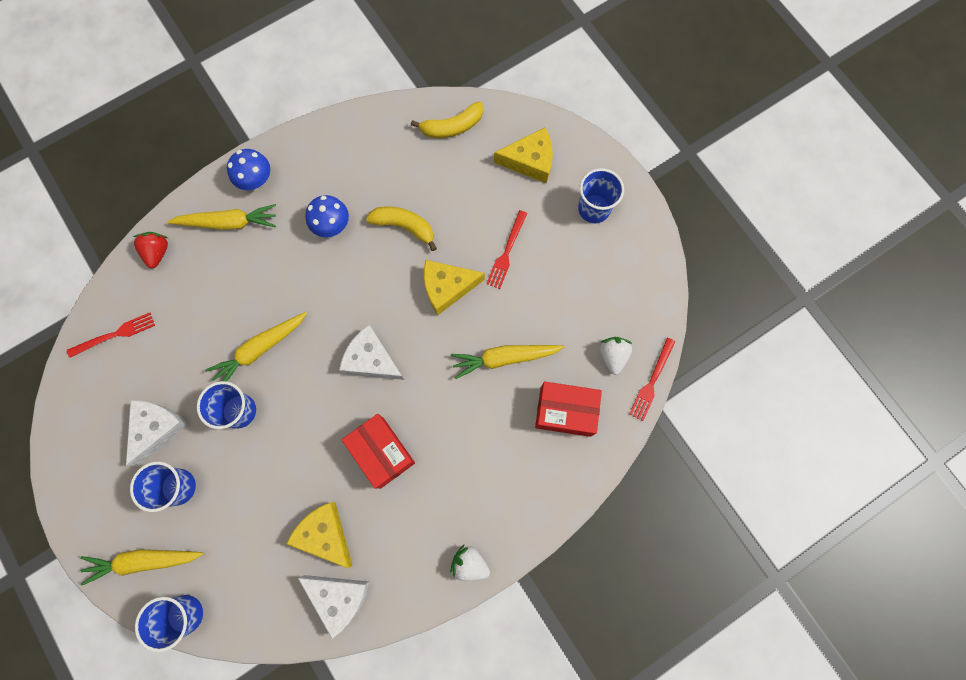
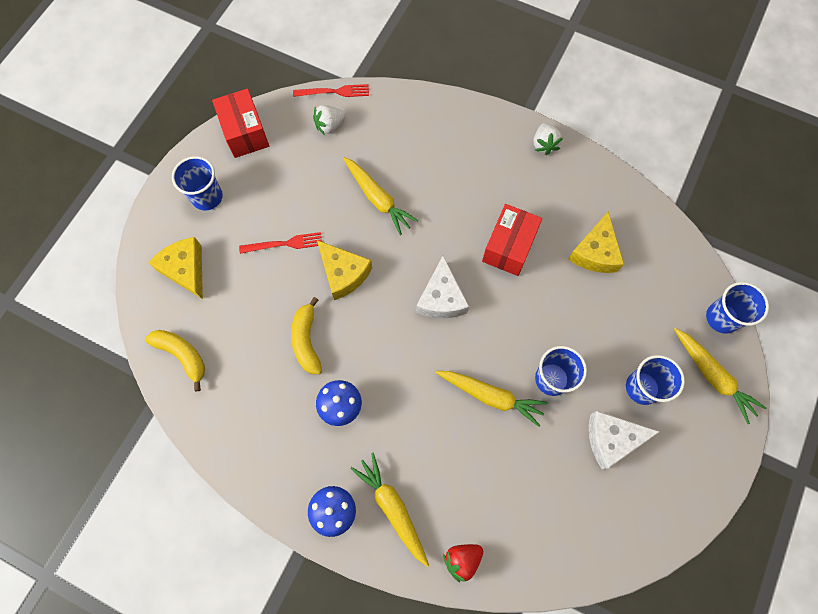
camera: 120 degrees left, 5 degrees down
(115, 335) = (562, 542): red fork -> none
(339, 598) = (629, 216): white cheese -> none
(565, 411) = (393, 137): red box -> red box (245, 132)

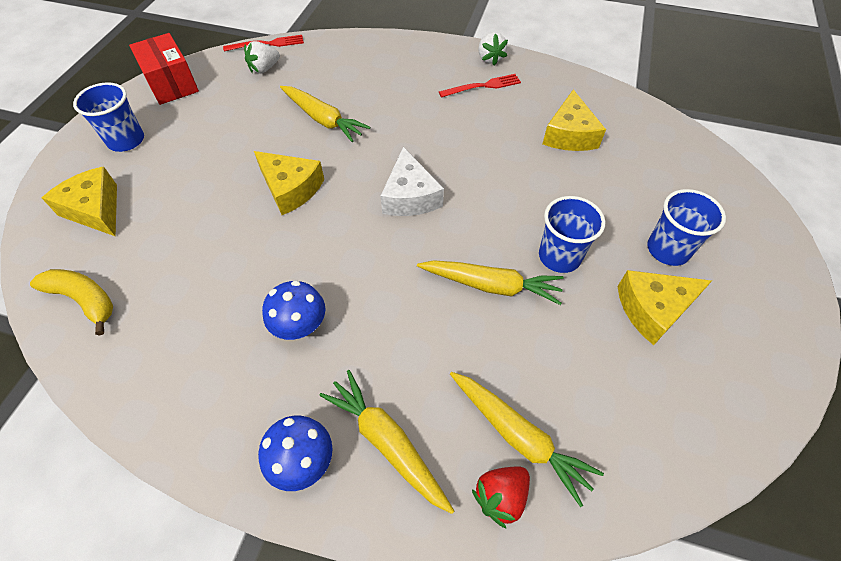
camera: 10 degrees left, 15 degrees down
(284, 244) = (218, 170): red fork -> red fork (483, 86)
(307, 341) = (250, 260): yellow banana -> none
(509, 247) = (475, 142): red box -> none
(611, 439) = (653, 309): white cheese -> yellow cheese
(712, 376) = (741, 227): yellow carrot -> yellow carrot (518, 436)
(722, 318) = (726, 172): blue cup -> none

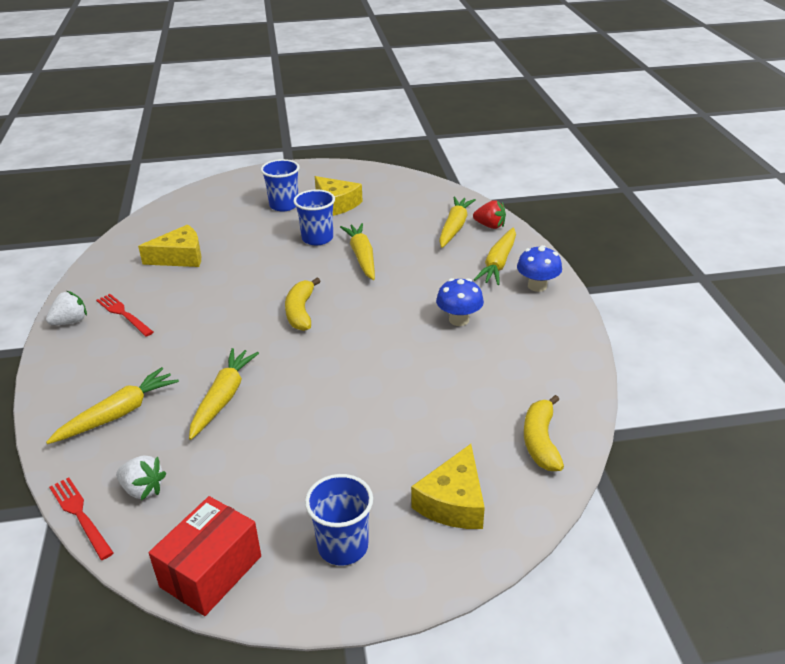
camera: 115 degrees left, 20 degrees down
(290, 189) = (334, 379): yellow cheese -> none
(350, 68) = (118, 414): none -> yellow carrot
(410, 196) = (301, 312): white cheese -> yellow banana

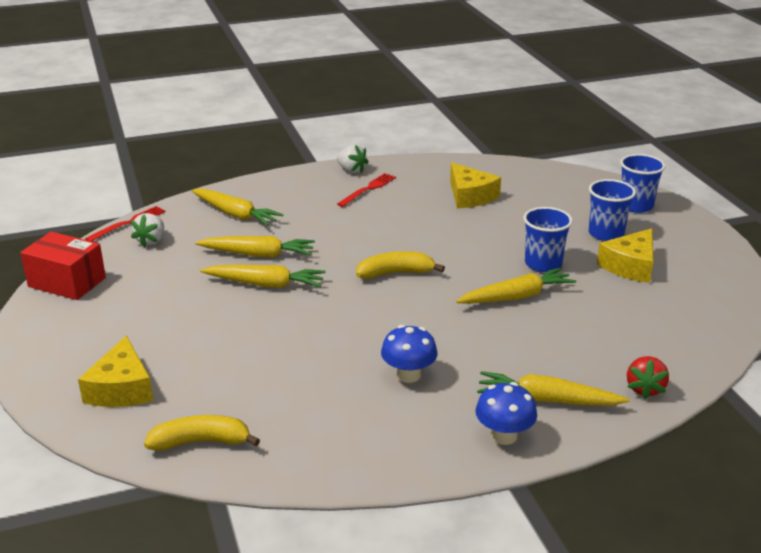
camera: 80 degrees right, 5 degrees down
(343, 546) = (80, 335): blue cup -> blue cup (636, 206)
(453, 502) = (121, 388): yellow cheese -> yellow cheese turned 105 degrees counterclockwise
(454, 227) = (622, 358): yellow carrot -> yellow carrot (265, 284)

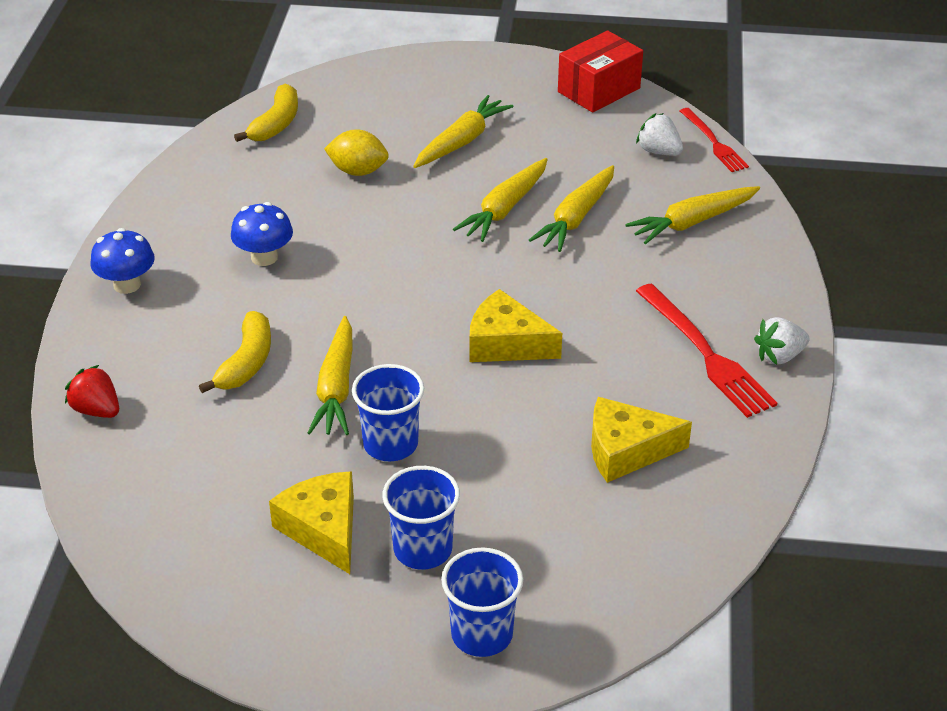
camera: 115 degrees right, 10 degrees up
(121, 388) = (385, 97): yellow cheese -> yellow cheese (506, 343)
(255, 366) = (358, 171): none -> yellow lemon
(368, 189) = (706, 354): red fork -> red fork, size x1.57
(395, 273) = (460, 308): yellow banana -> yellow banana (246, 362)
(547, 400) = (146, 332): yellow carrot -> yellow carrot (462, 141)

